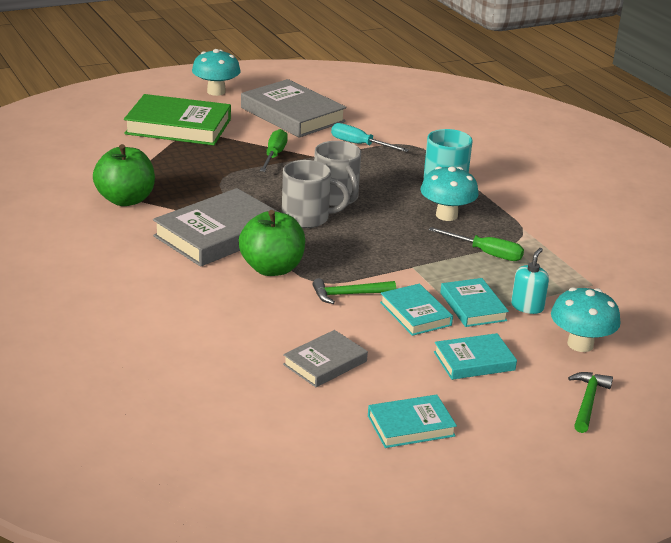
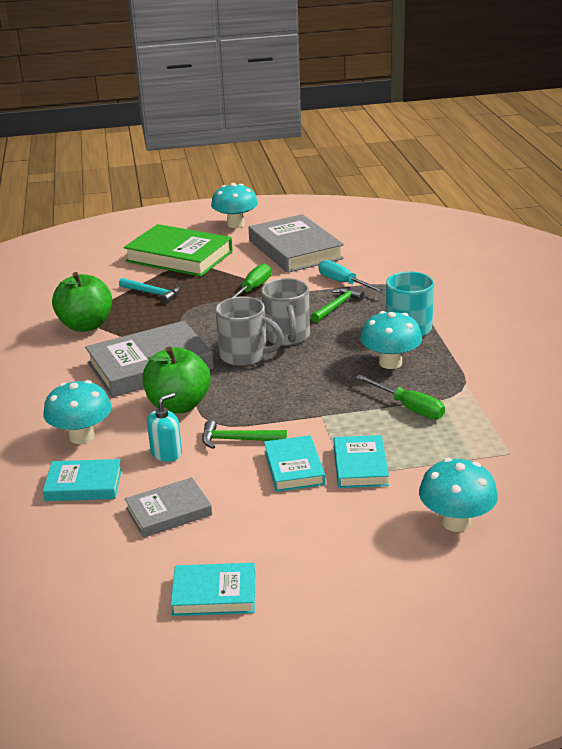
camera: 20 degrees right, 0 degrees up
(175, 164) = (153, 293): none -> turquoise hammer
(195, 305) = (82, 436): none -> turquoise mushroom
(474, 361) = (325, 528): turquoise book -> turquoise book (84, 485)
(527, 306) = (420, 472): turquoise soap dispenser -> turquoise soap dispenser (166, 453)
(588, 401) = (427, 592): green hammer -> green hammer (337, 306)

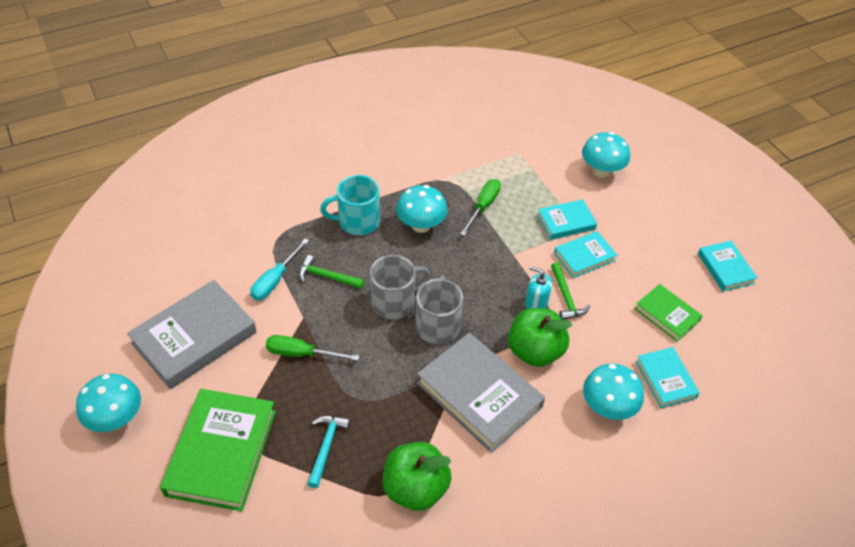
camera: 110 degrees left, 20 degrees up
(166, 453) = (602, 338): turquoise soap dispenser -> turquoise soap dispenser (536, 303)
(168, 512) = (667, 315): grey book -> green book

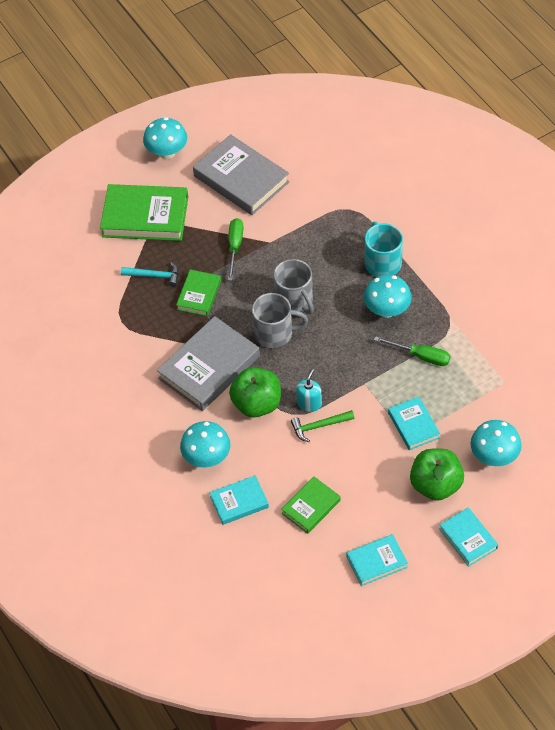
camera: 90 degrees right, 5 degrees up
(275, 280) = (305, 217): turquoise screwdriver -> none
(327, 276) = (315, 250): green hammer -> none
(367, 398) = (199, 295): none -> green book
(415, 488) = (125, 333): green apple -> green apple (436, 485)
(584, 257) = (371, 441): turquoise book -> turquoise book (468, 538)

